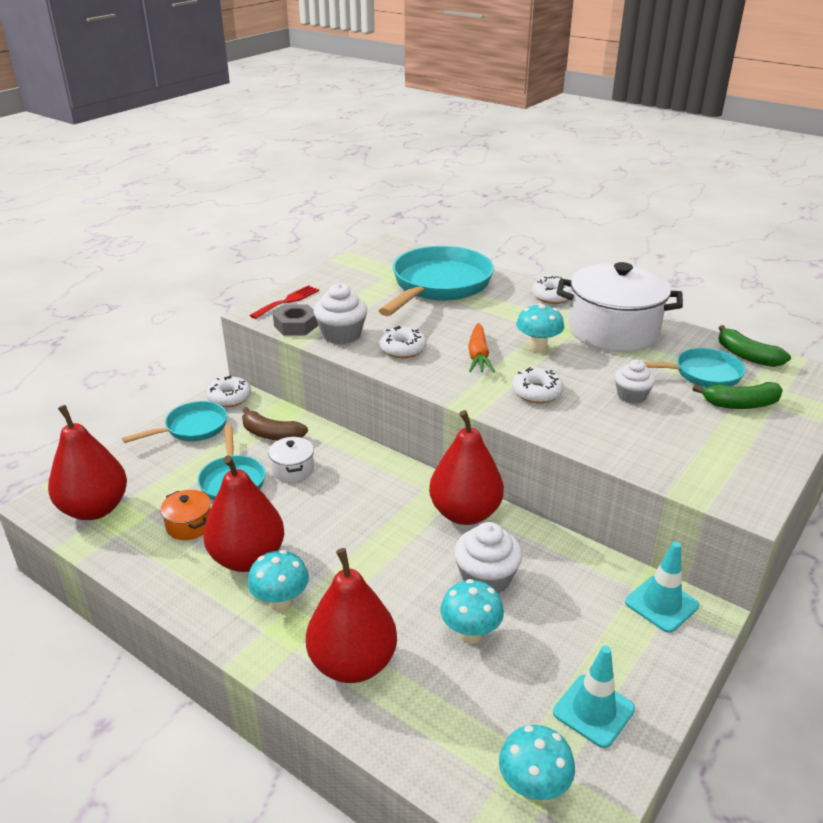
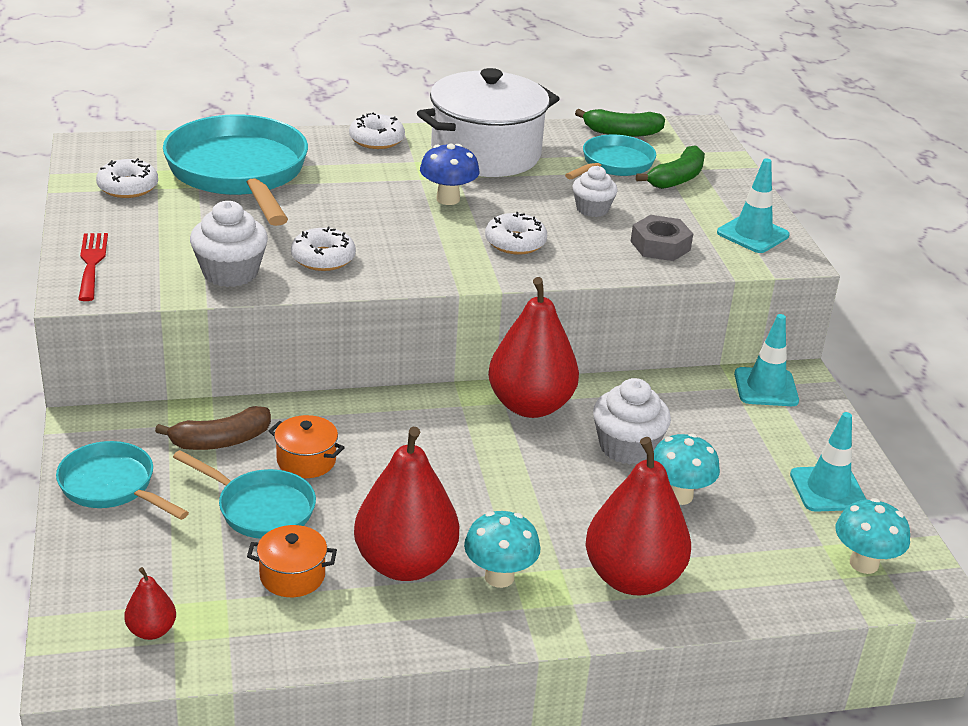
camera: 50 degrees left, 0 degrees up
(95, 509) = (151, 630): red pear -> red pear, size x0.45
(192, 428) = (112, 486): turquoise pan -> turquoise pan turned 60 degrees counterclockwise
(229, 398) = (97, 430): white donut -> white donut (128, 187)
(293, 469) = (306, 461): white pot -> orange pot
(296, 326) = (158, 286): grey nut -> grey nut (660, 246)
(478, 355) = (407, 231): orange carrot -> none
(537, 348) = (448, 199): turquoise mushroom -> blue mushroom
(740, 471) = (752, 234): none -> turquoise traffic cone

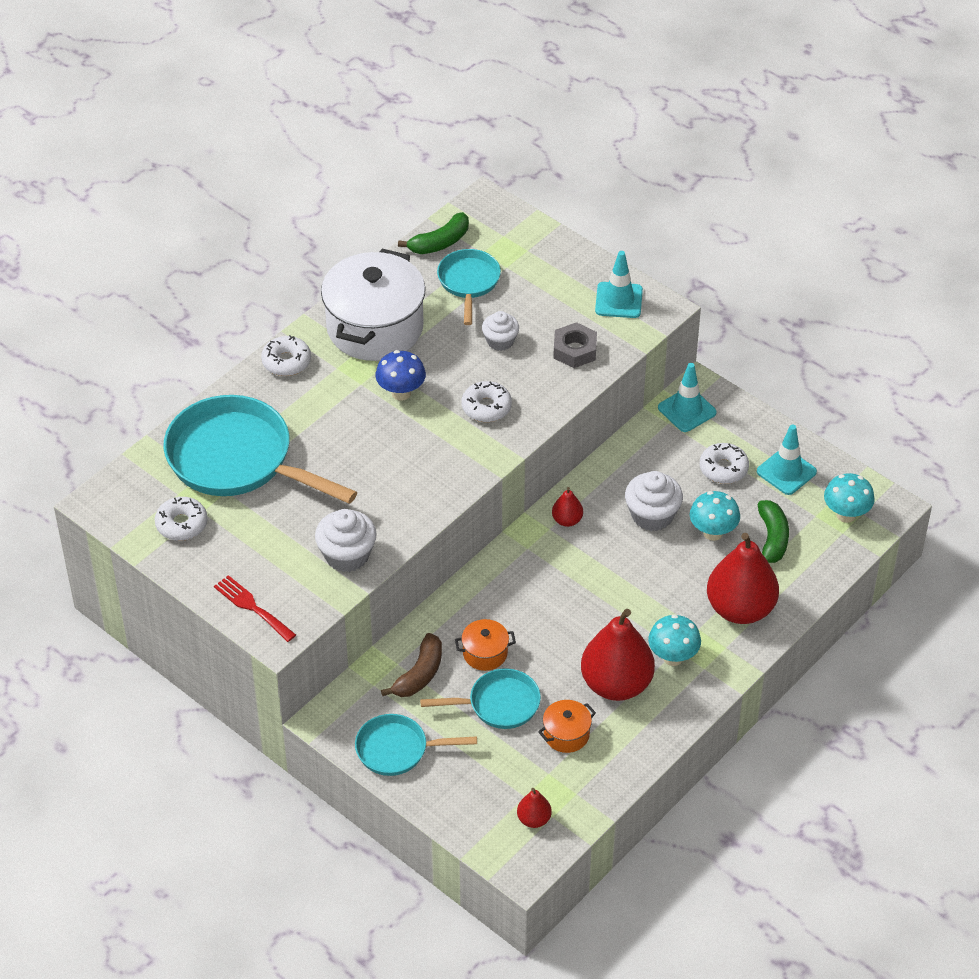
camera: 35 degrees left, 15 degrees up
(323, 258) = (387, 503): white donut -> white donut (723, 468)
(530, 405) = (567, 520): red pear -> red pear, size x0.45
(677, 178) = (522, 272): green banana -> green banana (772, 539)

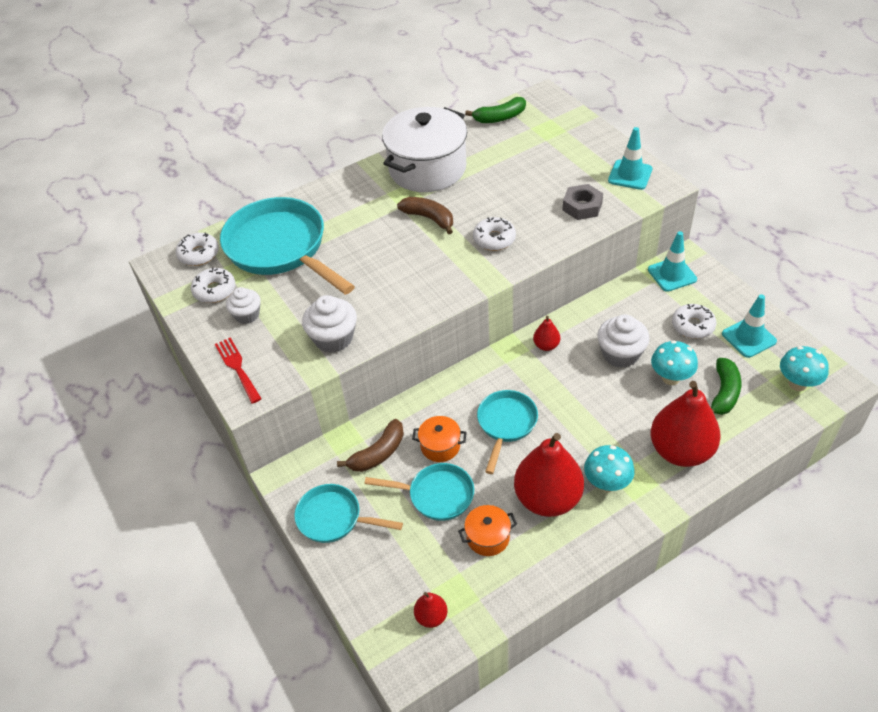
camera: 20 degrees right, 0 degrees up
(286, 362) = (350, 183): white donut -> white donut (199, 254)
(401, 393) = (429, 218): blue mushroom -> brown banana
(469, 282) = (512, 147): turquoise pan -> turquoise pan (506, 424)
(500, 341) = (523, 191): white cupcake -> white cupcake (247, 315)

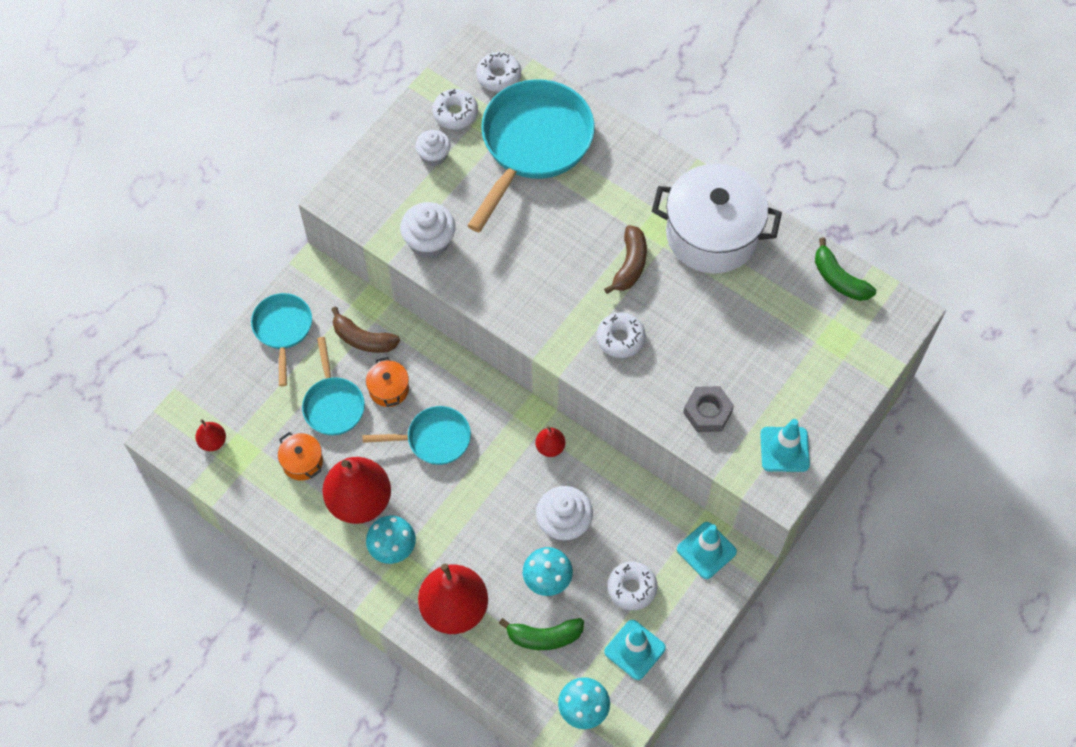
camera: 65 degrees right, 15 degrees up
(237, 367) = (367, 177): red fork -> none

